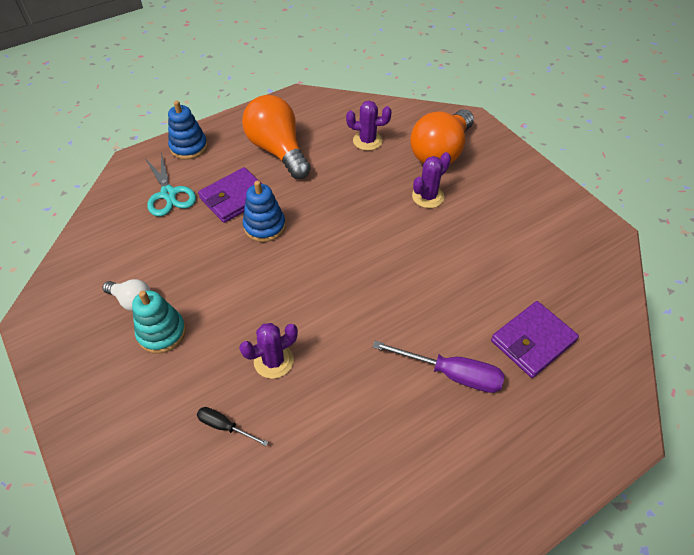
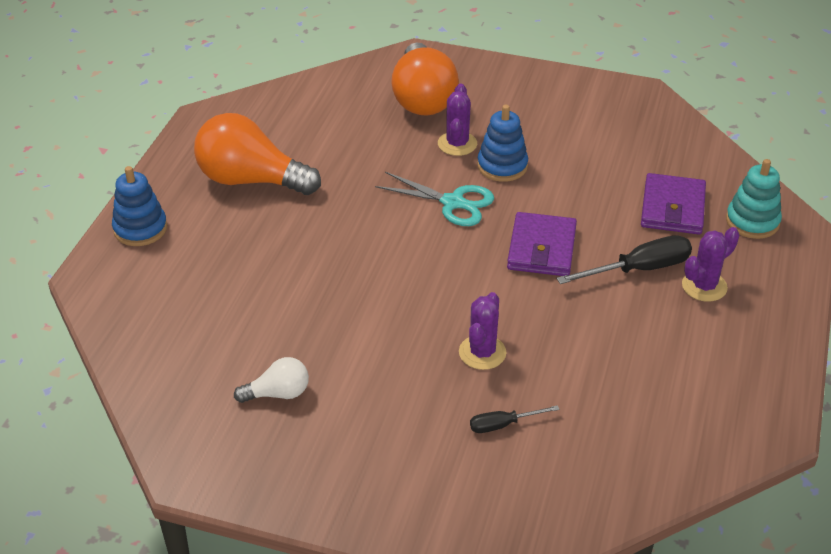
camera: 40 degrees left, 10 degrees down
(162, 333) = (346, 398): turquoise stacking toy -> turquoise stacking toy (752, 221)
(168, 194) = (181, 284): turquoise scissors -> turquoise scissors (453, 203)
(235, 197) = (262, 247): purple wallet -> purple wallet (541, 248)
(264, 226) = (329, 254): blue stacking toy -> blue stacking toy (502, 166)
(367, 141) = (336, 124): purple cactus -> purple cactus (704, 286)
(451, 374) = (639, 269): purple screwdriver -> black screwdriver

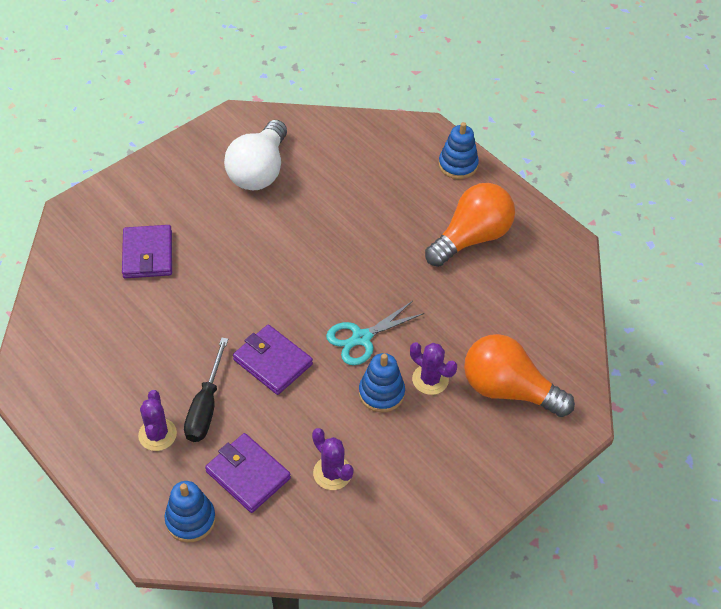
camera: 120 degrees right, 10 degrees up
(278, 393) = (259, 171): white light bulb -> white light bulb, size x2.04
(482, 352) = (209, 275): purple cactus -> purple cactus (332, 473)
(503, 425) = (148, 254): black screwdriver -> purple wallet
(752, 221) = (190, 520): turquoise stacking toy -> blue stacking toy

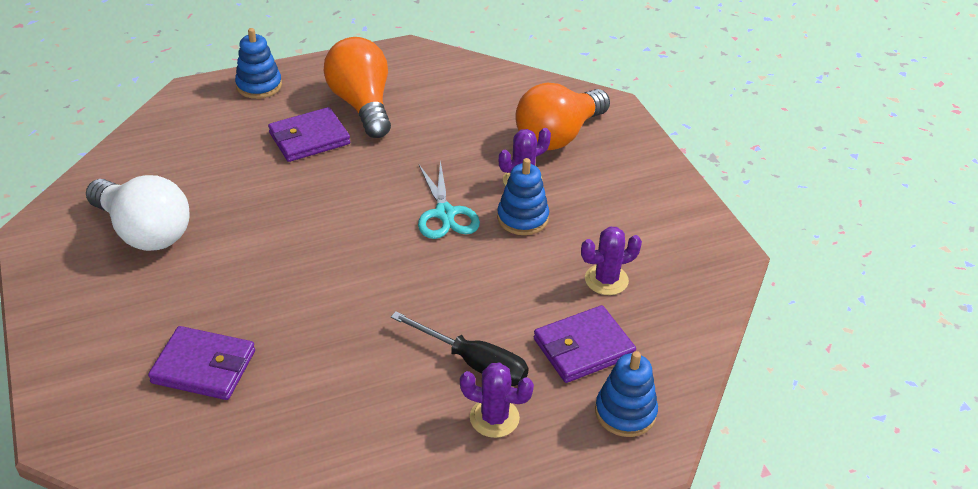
camera: 70 degrees left, 10 degrees down
(273, 362) = (440, 290): purple wallet -> purple wallet (309, 138)

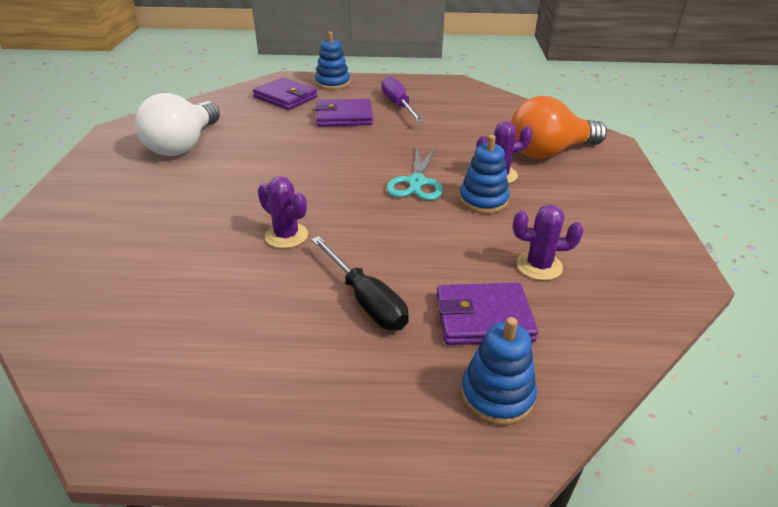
camera: 25 degrees right, 5 degrees down
(144, 231) = (184, 145): white light bulb -> white light bulb turned 45 degrees clockwise
(204, 367) = (143, 238): purple wallet -> purple wallet (285, 97)
(362, 105) = (398, 105): orange light bulb -> purple screwdriver
(494, 418) = (353, 355): purple cactus -> purple cactus (286, 236)

